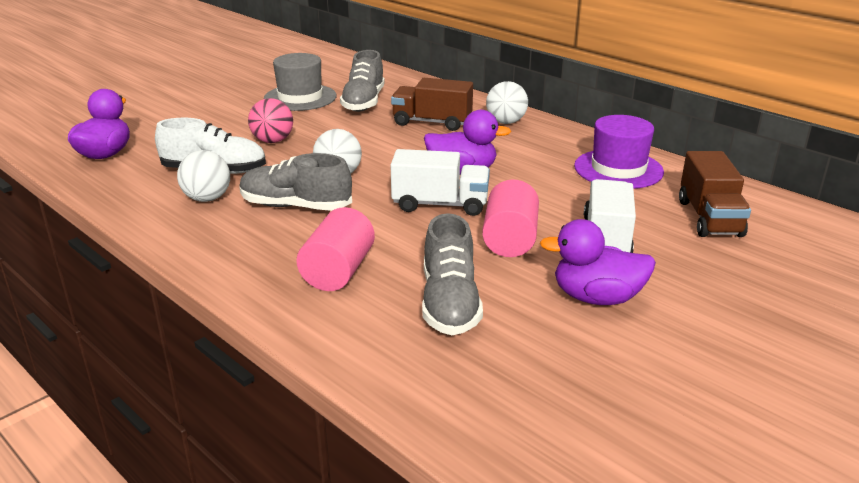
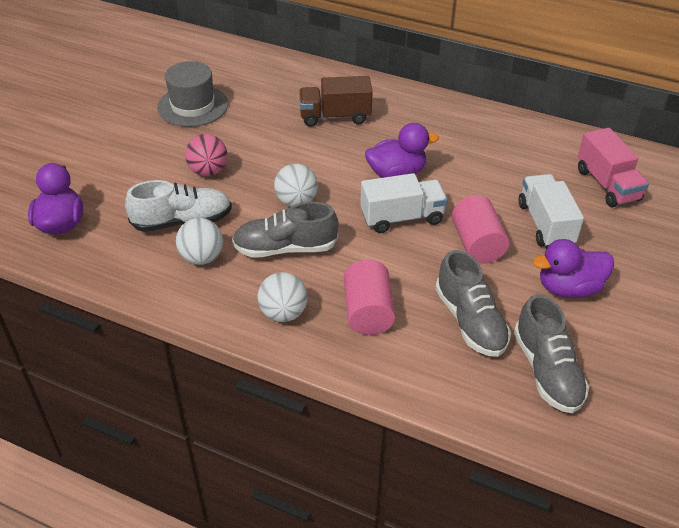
camera: 20 degrees left, 15 degrees up
(364, 102) = (257, 101): grey shoe -> grey shoe (547, 371)
(506, 122) = (397, 103): white ball -> white ball (283, 313)
(618, 169) = (517, 144): purple hat -> none
(709, 218) = (607, 185): brown truck -> pink truck

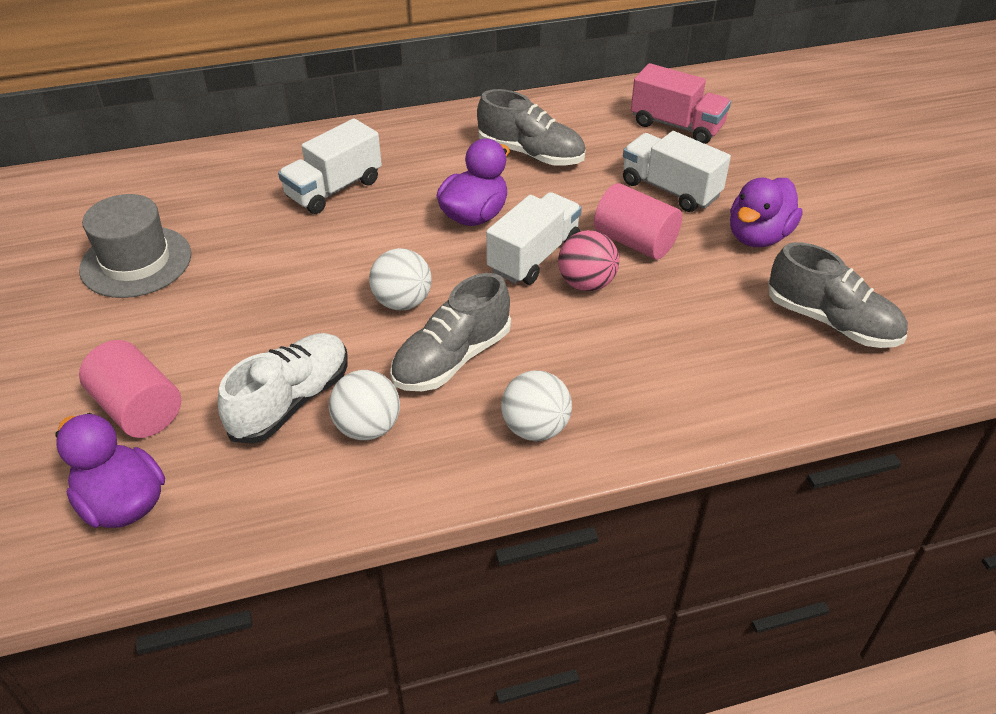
camera: 40 degrees left, 0 degrees up
(208, 171) = (253, 326): pink ball -> pink ball (586, 283)
(335, 116) = (334, 189): brown truck -> white truck
(368, 312) = (617, 370): pink cylinder -> pink cylinder (138, 409)
(470, 321) = (717, 318): grey shoe -> grey shoe (531, 153)

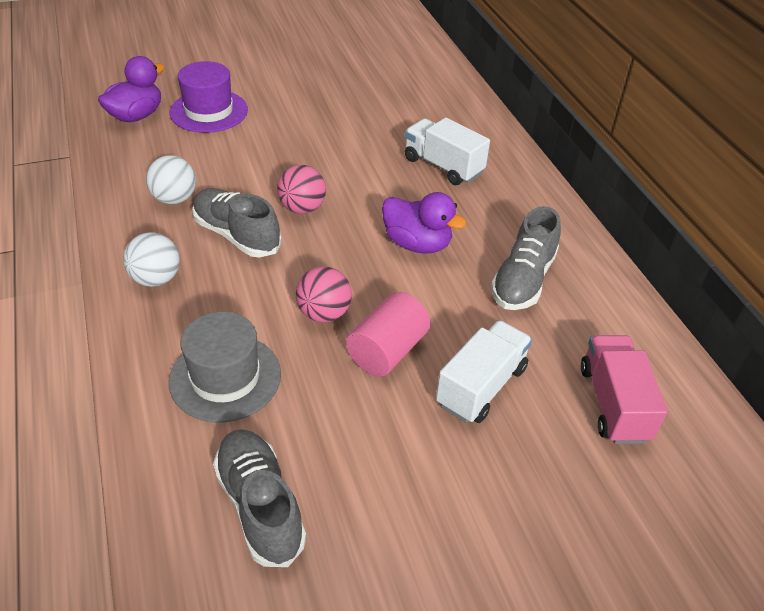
camera: 85 degrees right, 0 degrees up
(136, 262) = (347, 92): grey hat -> grey hat (225, 377)
(138, 409) = (209, 111): pink cylinder -> purple hat
(291, 401) = (205, 166): white shoe -> none
(402, 302) = (302, 208): white ball -> pink ball
(534, 256) = (361, 280): white truck -> none
(676, 126) = (613, 403): pink truck -> pink truck turned 150 degrees clockwise
(758, 236) = (404, 458): purple duck -> none
(831, 322) = (260, 506): grey shoe -> grey shoe turned 120 degrees clockwise

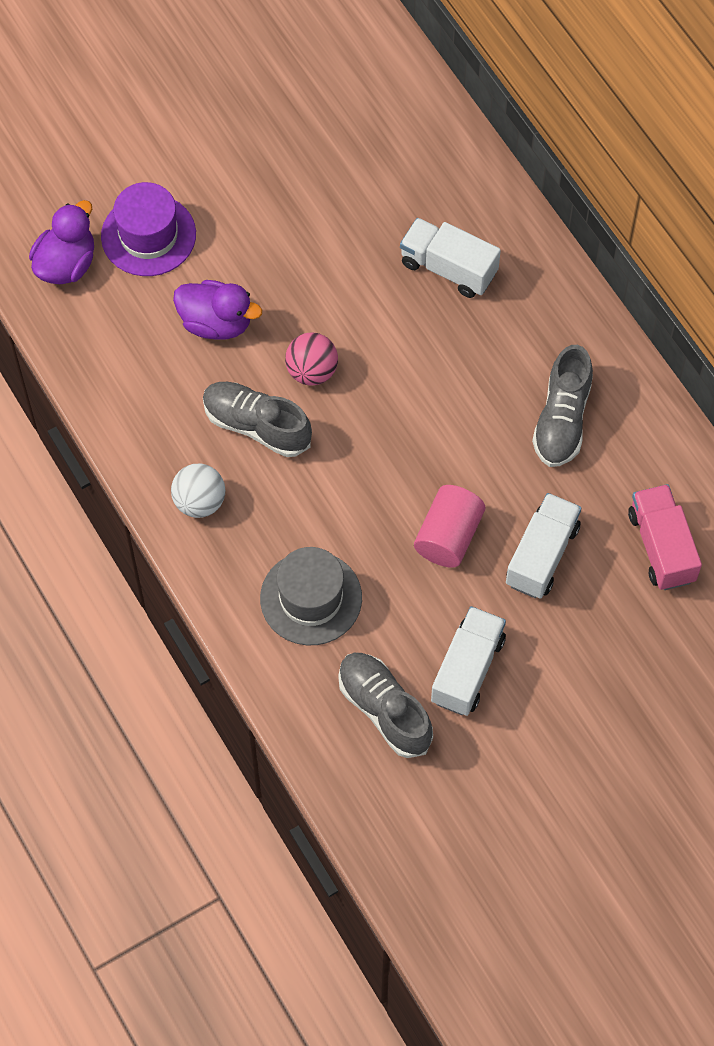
camera: 10 degrees left, 20 degrees up
(174, 199) = (170, 389): white ball -> none
(324, 313) = (377, 506): pink ball -> none
(371, 482) = (467, 670): none -> white truck
(417, 244) = (446, 395): purple duck -> purple duck (216, 323)

